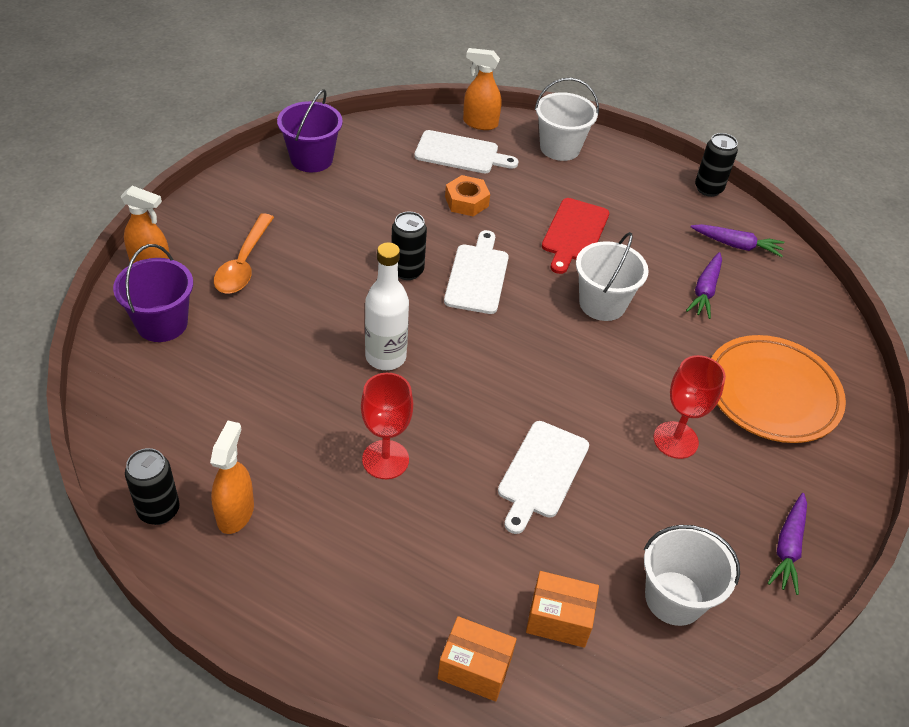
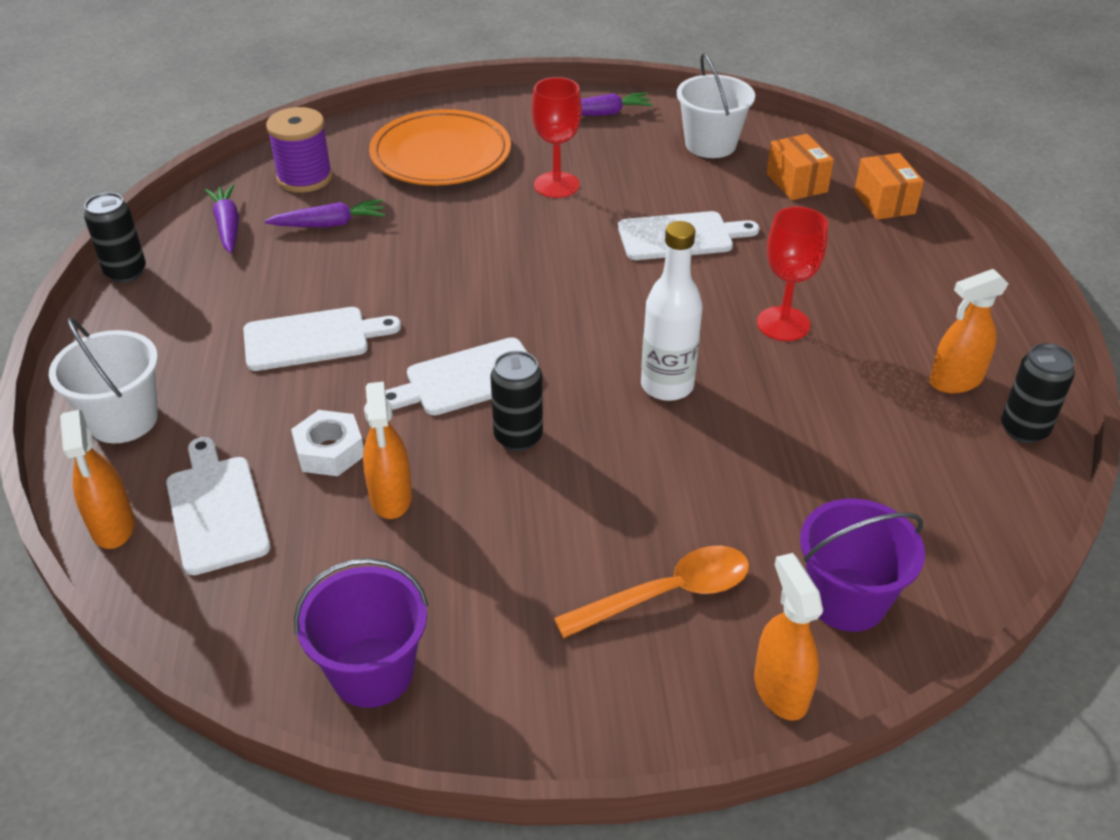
camera: 120 degrees left, 5 degrees down
(410, 207) = (391, 497): none -> orange spray bottle
(466, 201) = (330, 451): orange nut -> white nut
(574, 233) = (312, 338): red cutting board -> white cutting board
(602, 303) = (419, 278): white bucket -> none
(782, 304) = (304, 178): none -> purple spool

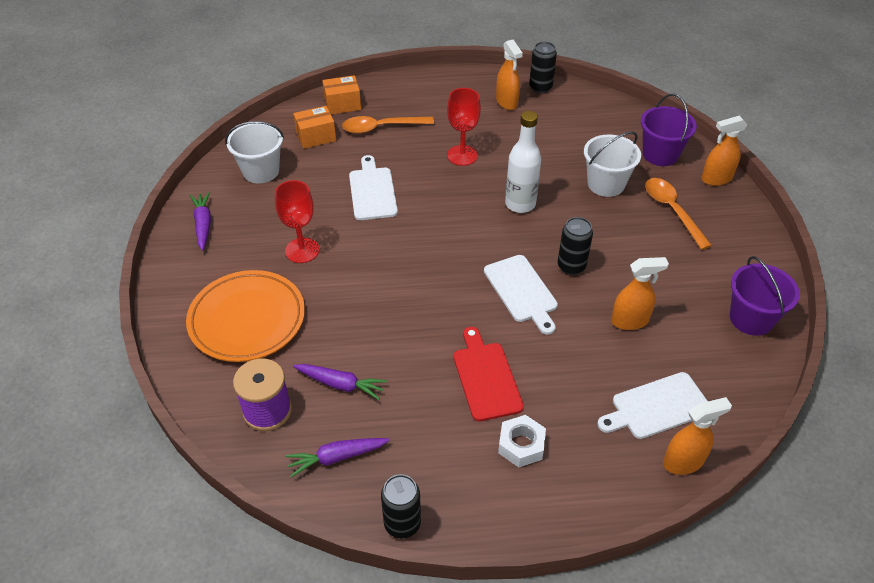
camera: 90 degrees left, 5 degrees up
(123, 419) = (583, 480): white bucket -> white bucket (606, 184)
(312, 338) = (486, 378): white cutting board -> red cutting board
(329, 224) = (341, 384): purple carrot -> purple carrot turned 120 degrees clockwise
(330, 451) = (596, 354): white nut -> white nut (521, 445)
(835, 241) = (381, 127): none -> orange spoon

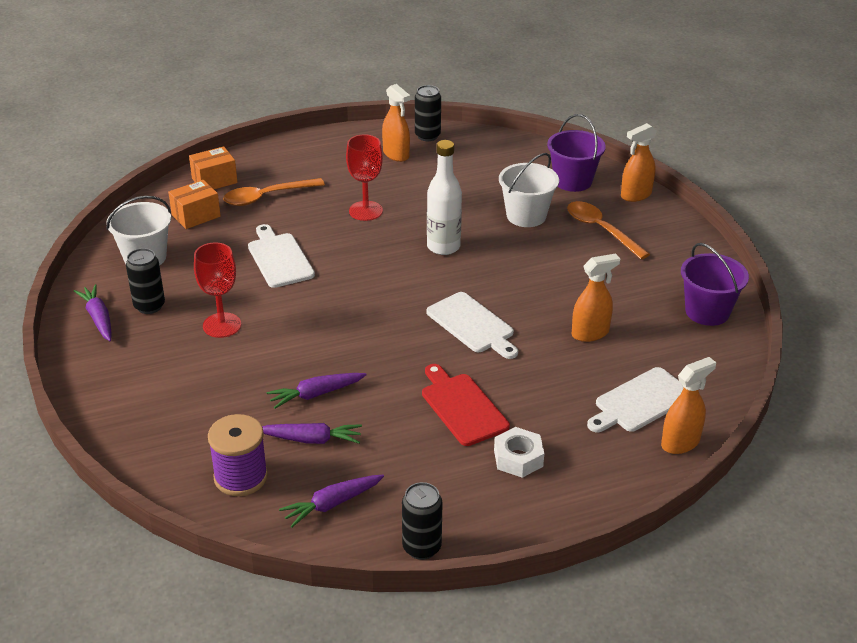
camera: 15 degrees left, 10 degrees down
(247, 319) = (185, 399): orange plate -> none
(359, 337) = (316, 394): none -> purple carrot
(571, 266) = (515, 295): black can -> black can (149, 306)

